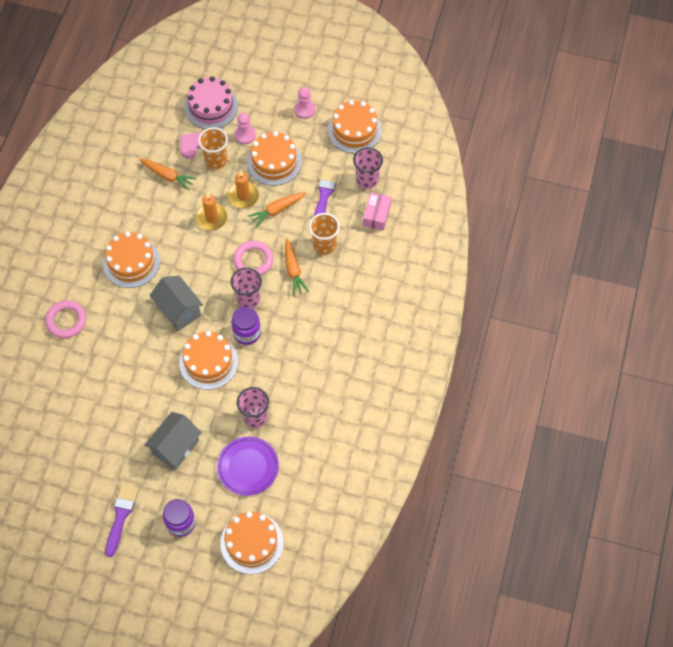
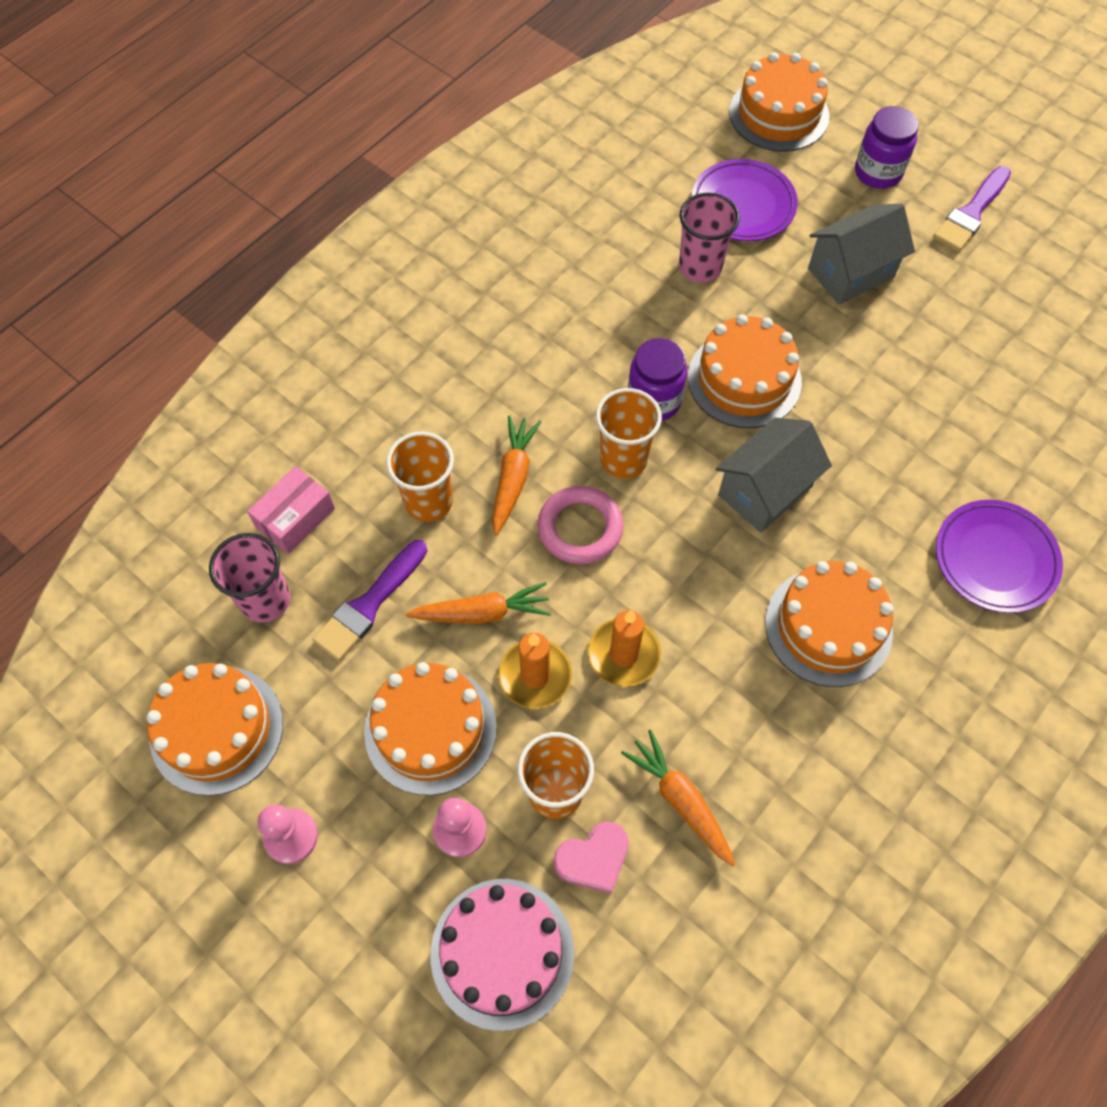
camera: 155 degrees left, 0 degrees up
(66, 321) = (995, 559): pink ring -> purple plate
(179, 310) = (764, 491): grey house -> grey house turned 60 degrees clockwise
(248, 299) = (623, 459): pink cup -> orange cup

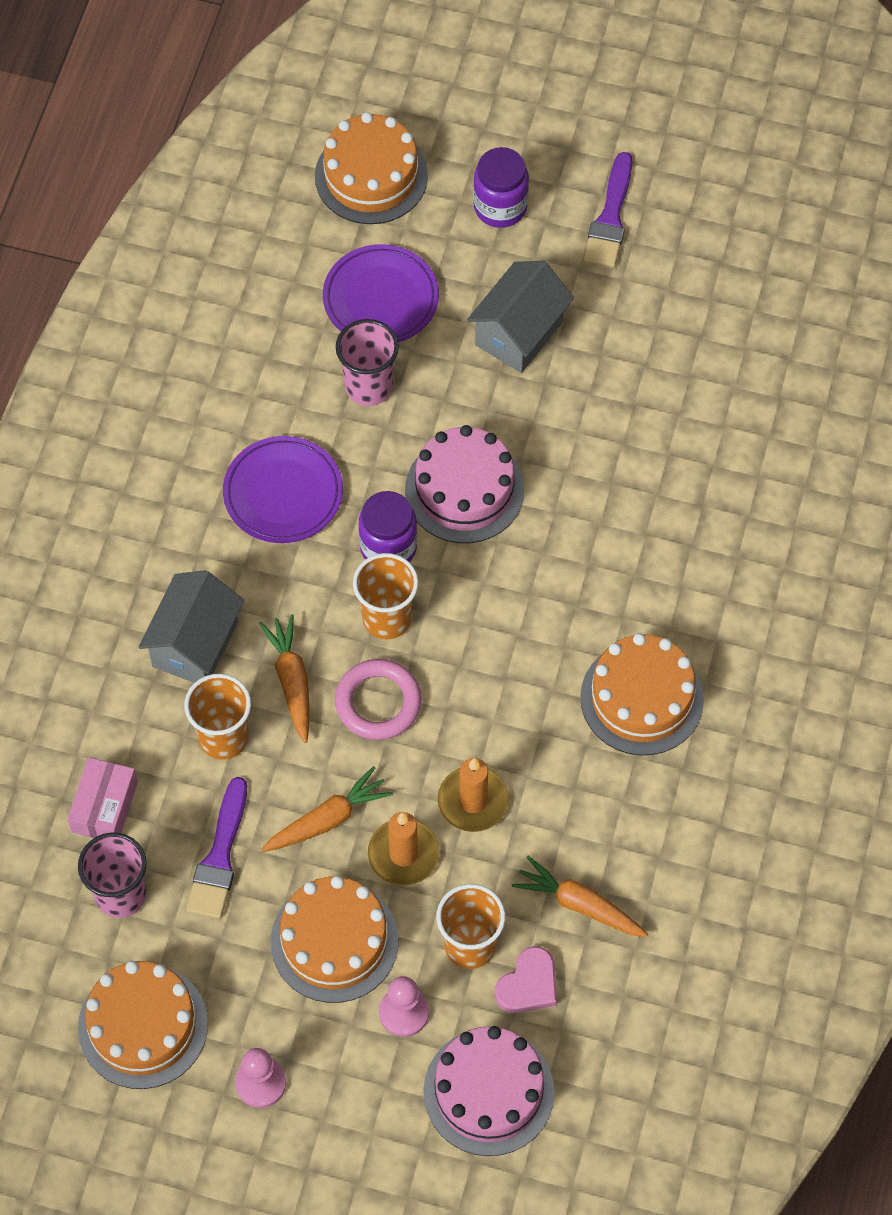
camera: 25 degrees left, 0 degrees up
(744, 379) = (464, 490): orange cake -> pink cake
(764, 491) = (531, 594): grey house -> grey house (195, 644)
(995, 559) = (763, 572): purple plate -> purple plate (283, 493)

